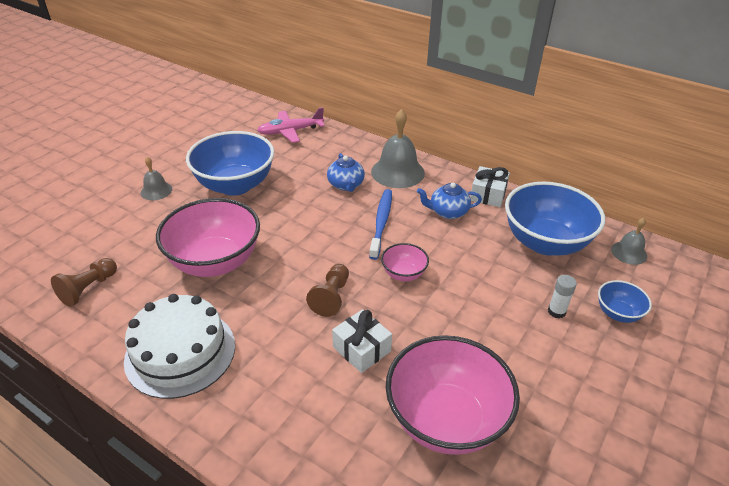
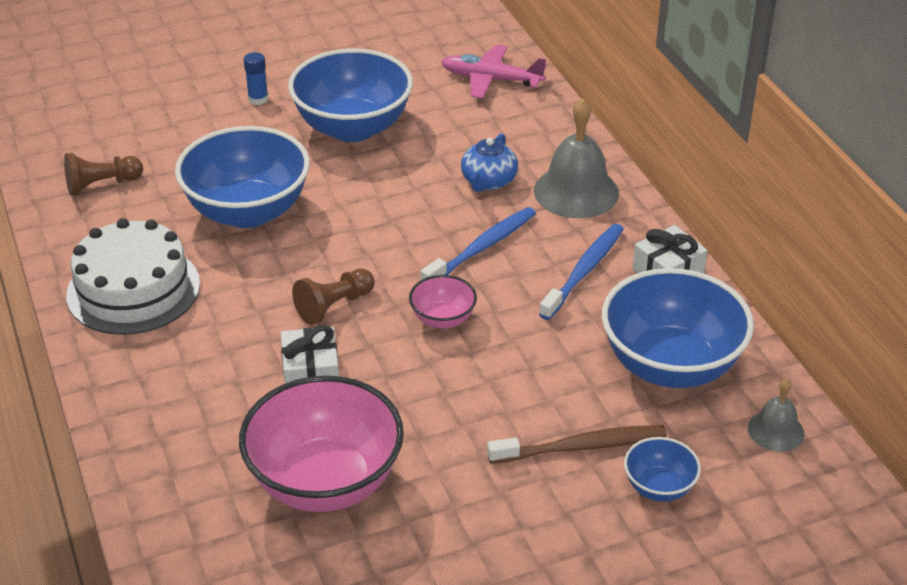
camera: 35 degrees right, 0 degrees up
(156, 191) = (258, 99): grey bell -> blue glue stick
(215, 262) = (248, 211): pink bowl -> blue bowl
(448, 212) = (584, 271): blue teapot -> blue toothbrush
(556, 311) = (581, 447): white glue stick -> brown toothbrush

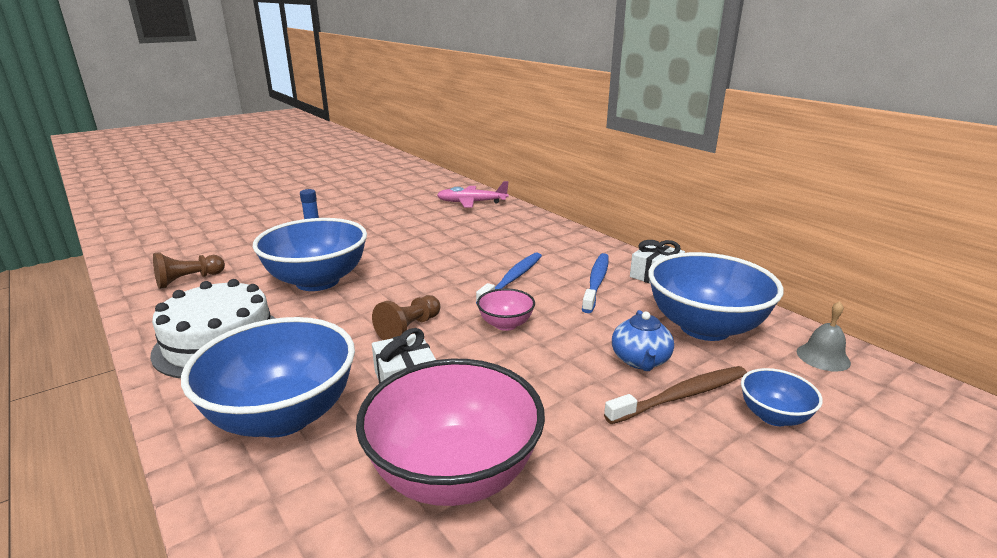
camera: 15 degrees left, 15 degrees down
(353, 128) = (386, 231): blue bowl -> blue bowl (283, 416)
(488, 181) = (497, 246): blue teapot -> blue teapot (640, 360)
(576, 191) = (560, 244): grey bell -> none

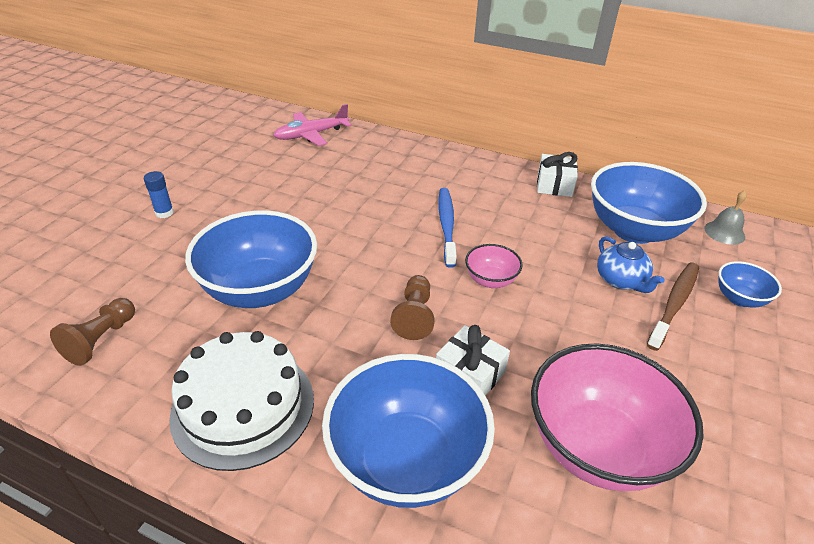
camera: 30 degrees left, 15 degrees up
(596, 282) = (517, 207): blue toothbrush -> none

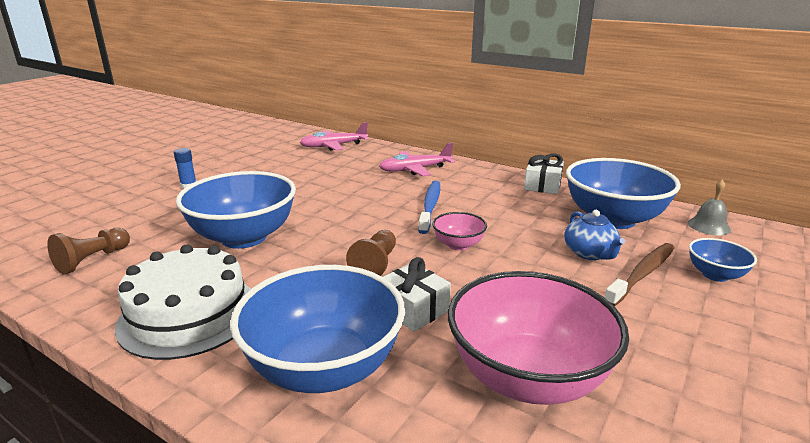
camera: 10 degrees right, 15 degrees down
(415, 169) = (415, 170): none -> pink plane

